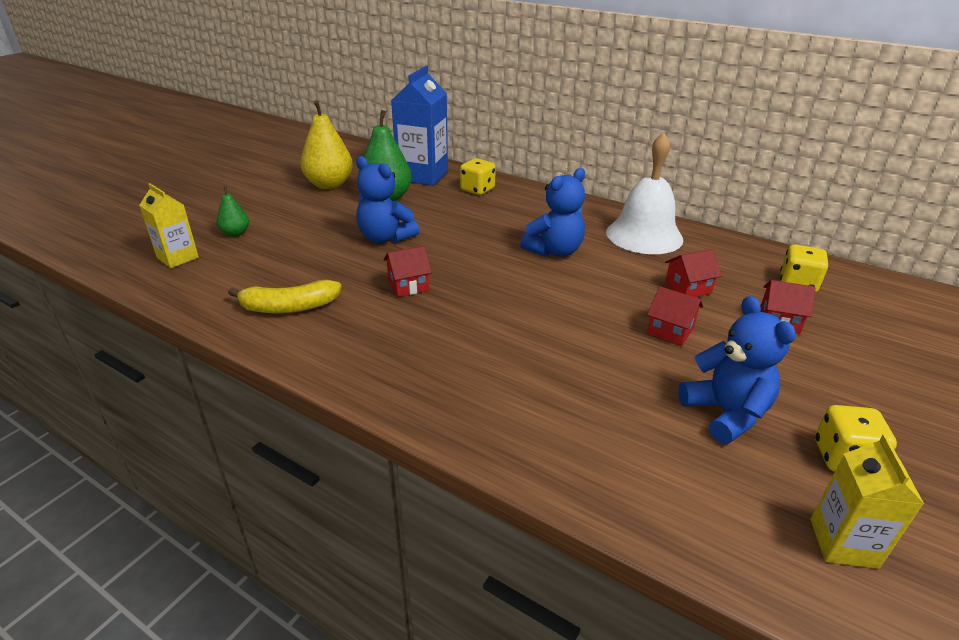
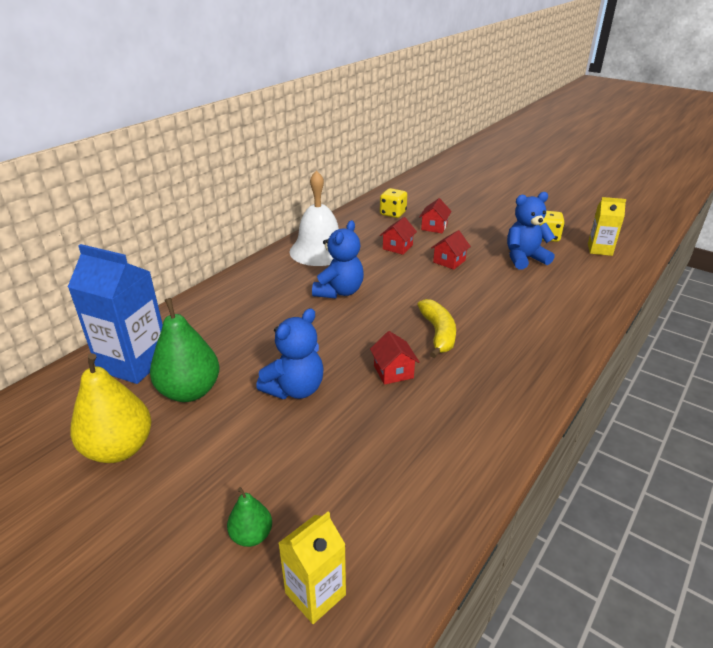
camera: 85 degrees left, 0 degrees up
(289, 307) = (435, 452): yellow banana -> yellow banana (438, 333)
(477, 190) = (196, 324): yellow dice -> none
(554, 251) = (339, 291): blue teddy bear -> blue teddy bear turned 60 degrees clockwise
(688, 288) = (397, 247): red house -> red house turned 45 degrees clockwise

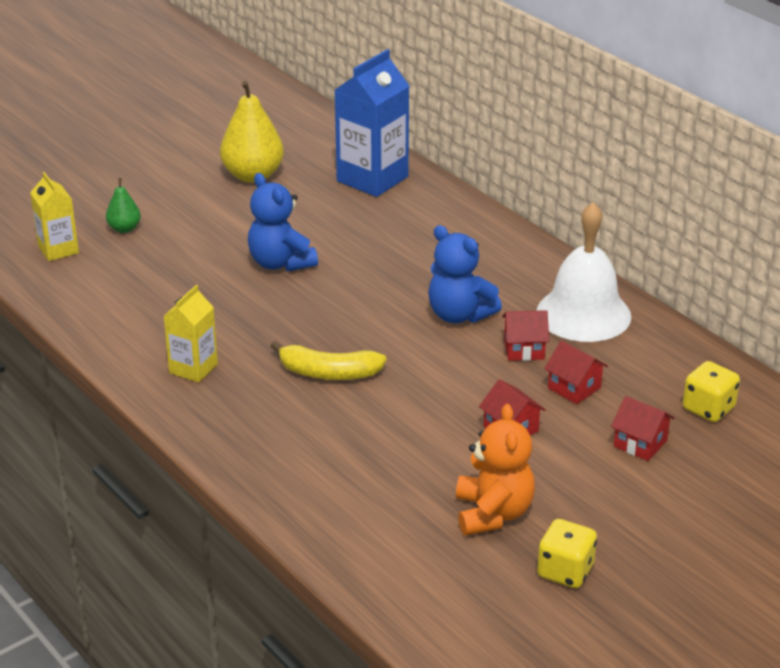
camera: 105 degrees right, 0 degrees up
(190, 391) = (310, 207): green pear -> none
(393, 372) = (274, 326): red house -> red house (524, 349)
(524, 258) = (493, 513): blue teddy bear -> orange teddy bear
(600, 249) = (496, 623): yellow carton -> yellow carton (193, 368)

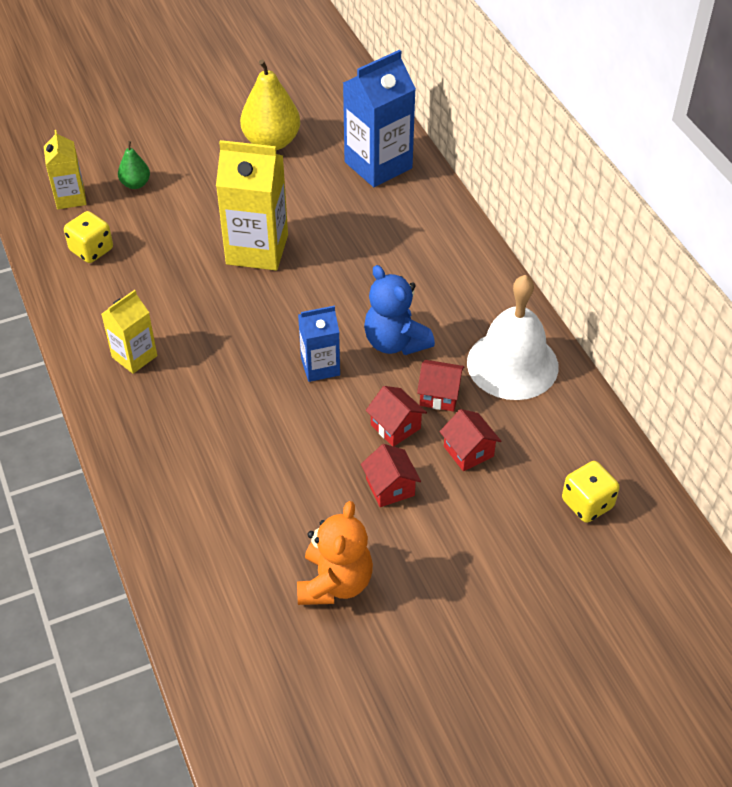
camera: 15 degrees right, 15 degrees up
(280, 263) = (257, 249): blue teddy bear -> yellow carton
(328, 373) = (250, 386): yellow banana -> none
(392, 346) = (320, 366): none -> blue carton
(565, 571) = (374, 666): yellow dice -> yellow dice (91, 250)
(640, 443) = (505, 531): red house -> red house (395, 426)

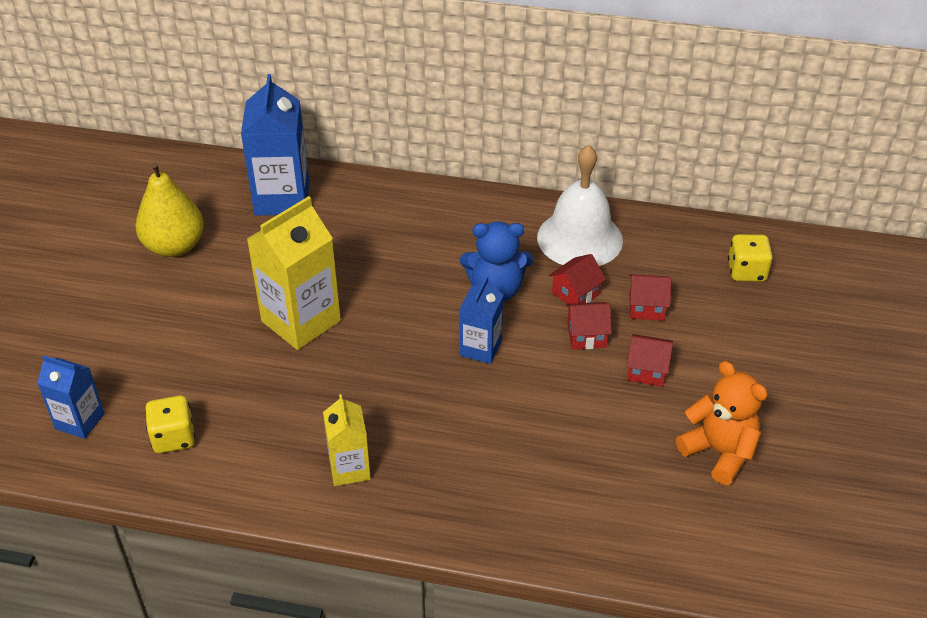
camera: 55 degrees left, 5 degrees down
(70, 197) = (80, 421): yellow carton -> blue carton
(135, 184) = (119, 363): green pear -> none

